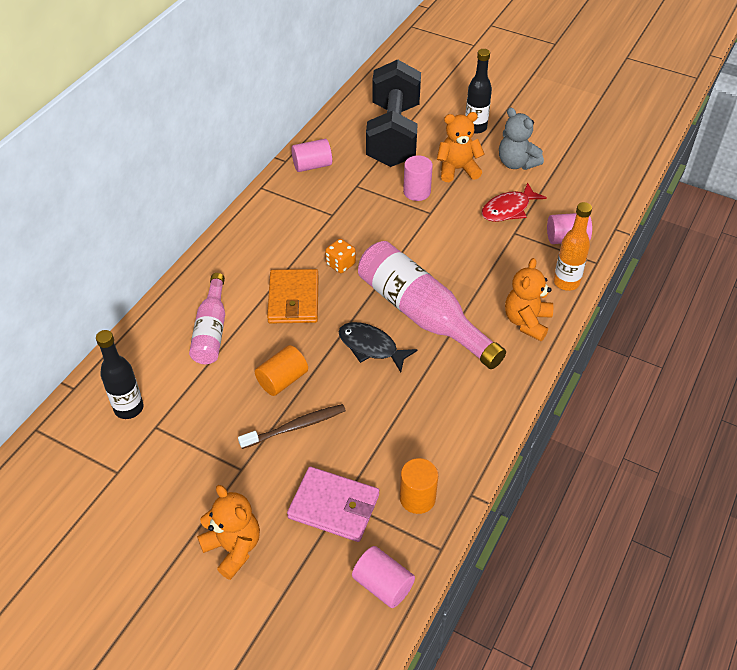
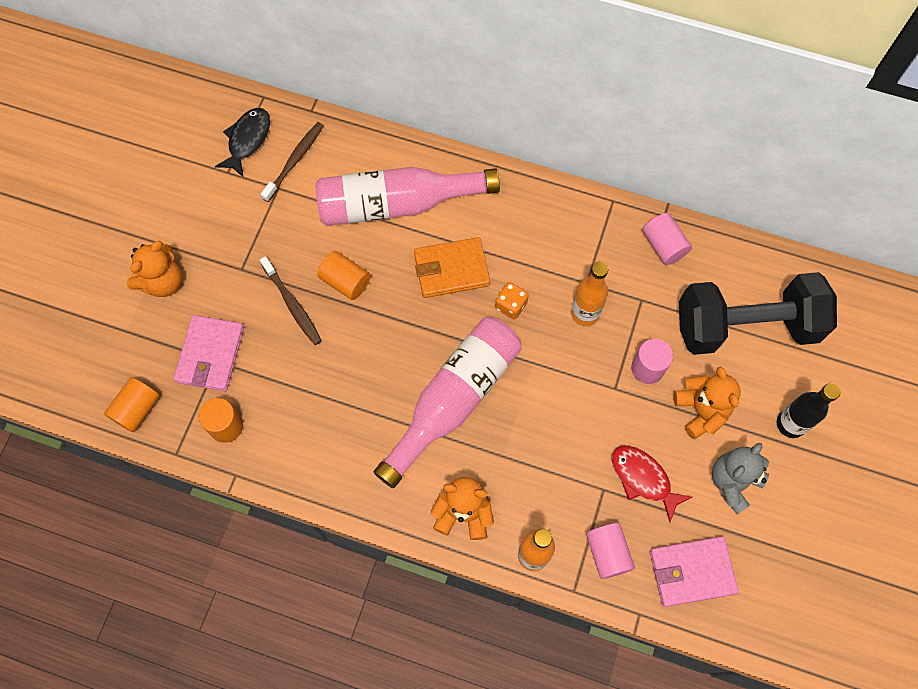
camera: 80 degrees right, 20 degrees up
(129, 408) = (295, 161): black bottle -> brown toothbrush
(211, 330) = (397, 204): pink bottle -> pink bottle, size x1.67
(360, 220) = (585, 313): none -> orange bottle
(371, 347) = (400, 356): black fish -> black fish (247, 140)
(383, 585) = (137, 409): pink cylinder -> orange cylinder
(584, 196) = (691, 572): none -> pink wallet

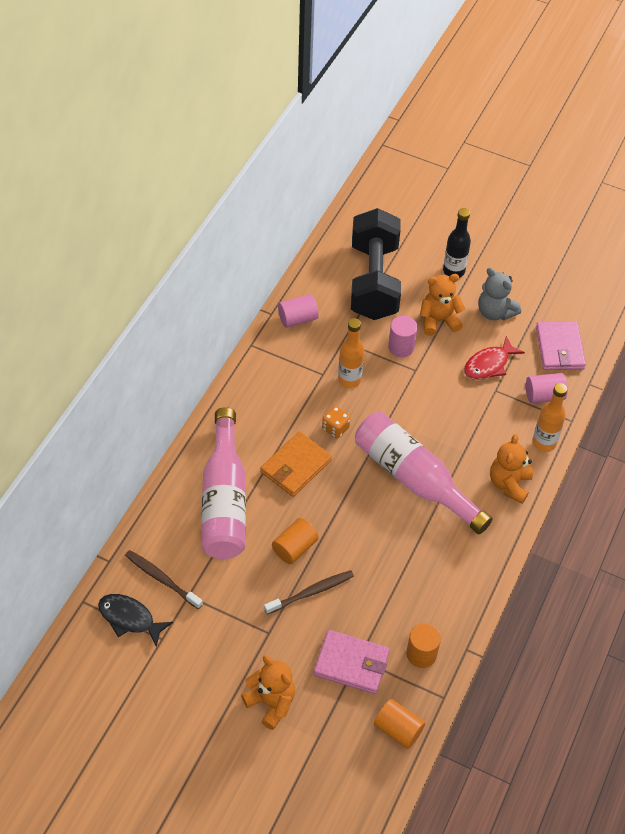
camera: 85 degrees left, 15 degrees down
(451, 269) = (296, 466): orange wallet -> orange wallet turned 45 degrees clockwise

